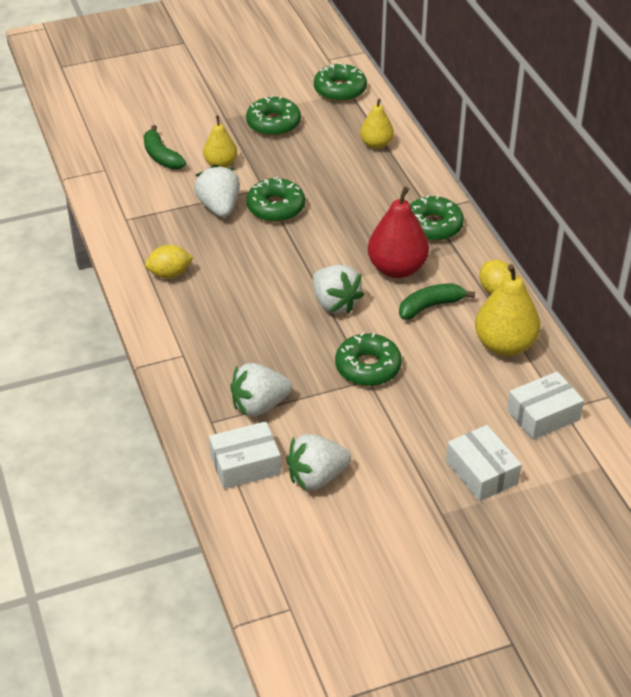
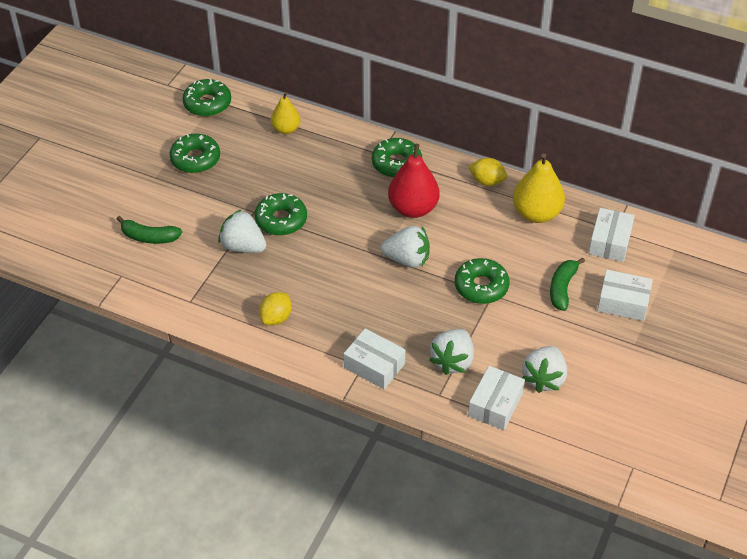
camera: 45 degrees left, 5 degrees up
(192, 362) = (374, 366): none -> white box
(221, 164) = (200, 214): yellow pear -> none
(430, 306) = (464, 219): green banana -> green banana (562, 288)

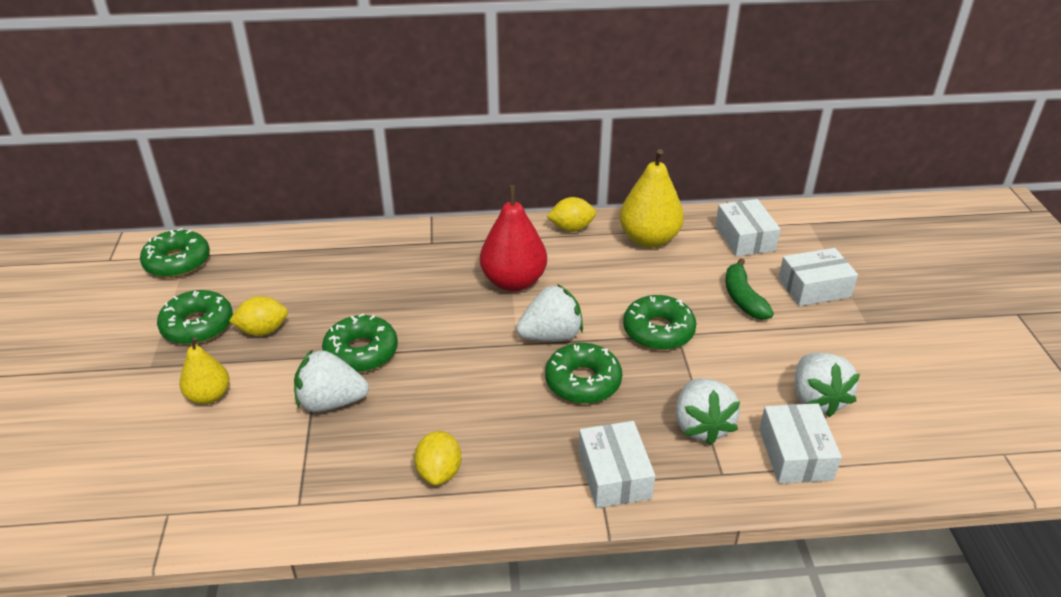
camera: 30 degrees left, 10 degrees down
(149, 237) = (184, 443): green banana -> none
(232, 179) = (263, 330): none -> yellow lemon
(286, 129) = (299, 255): yellow pear -> yellow pear (209, 396)
(374, 366) = (614, 475): white box -> white box turned 75 degrees clockwise
(396, 163) = (458, 245): green donut -> green donut (583, 382)

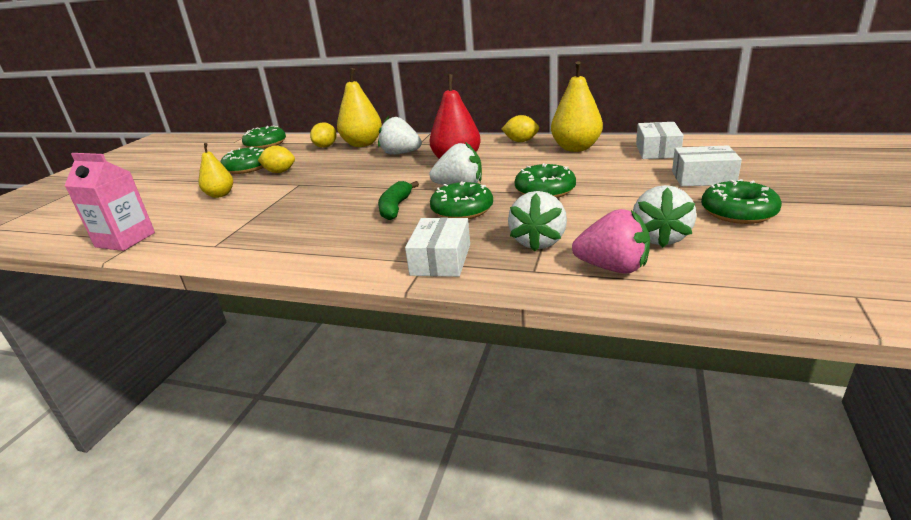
camera: 25 degrees right, 10 degrees down
(142, 518) = (125, 240): none -> pink carton
(331, 402) = (284, 203): white strawberry -> white strawberry (400, 153)
(345, 250) = (362, 144): none -> yellow pear
(361, 352) = (326, 184): green donut -> green donut (738, 212)
(439, 472) = (316, 242): yellow lemon -> yellow lemon (326, 146)
(743, 298) = (631, 179): green banana -> green banana (395, 207)
(795, 454) = (612, 267): white box -> pink strawberry

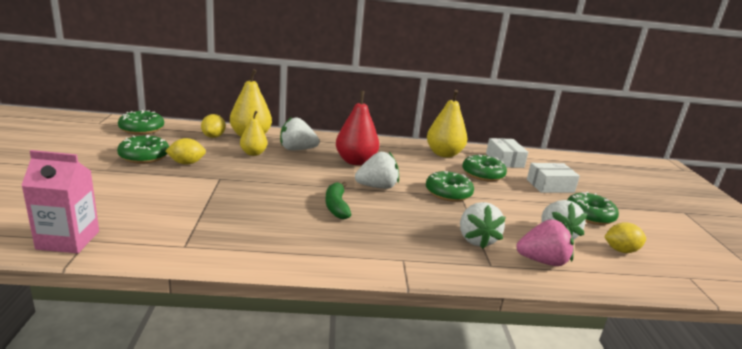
camera: 25 degrees left, 5 degrees down
(220, 195) = (139, 187): yellow pear -> yellow pear (253, 153)
(441, 259) = (414, 257): white box -> none
(462, 210) = (396, 210): green donut -> green donut (483, 174)
(521, 141) = (395, 144): yellow lemon -> yellow lemon (620, 250)

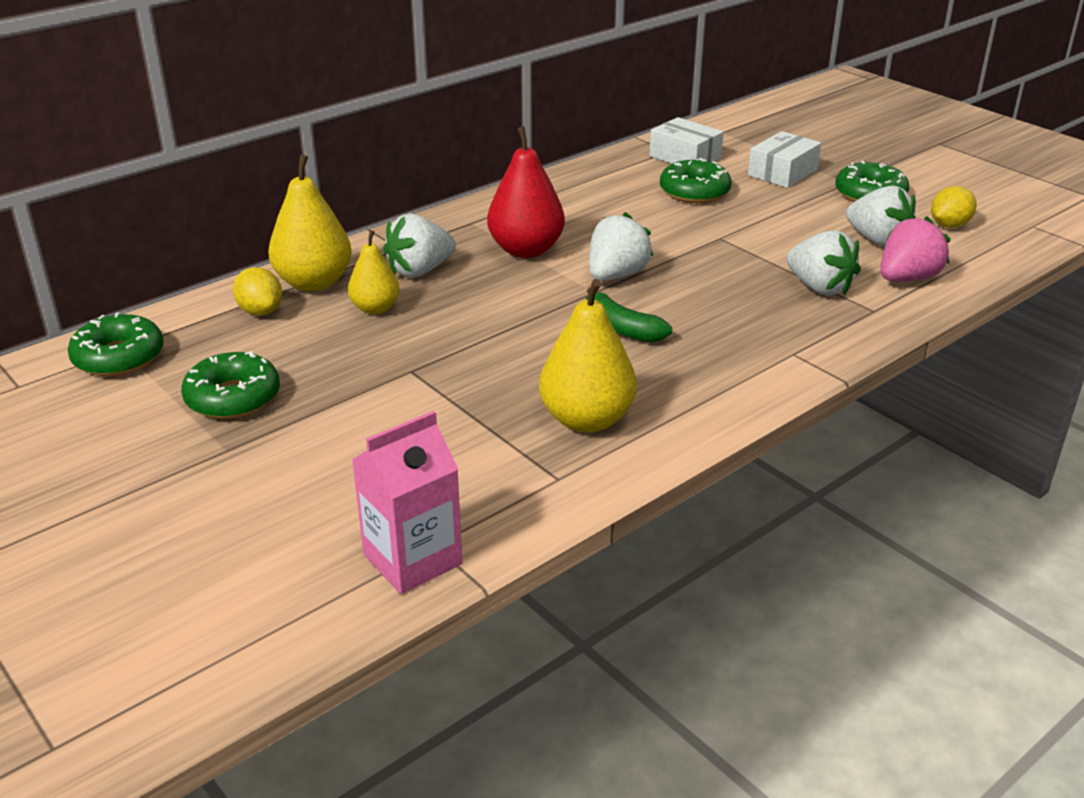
camera: 35 degrees left, 10 degrees up
(186, 163) = (318, 374): yellow lemon -> none
(444, 154) = (606, 182): yellow pear -> yellow pear (586, 420)
(448, 193) = (702, 240): green donut -> none

